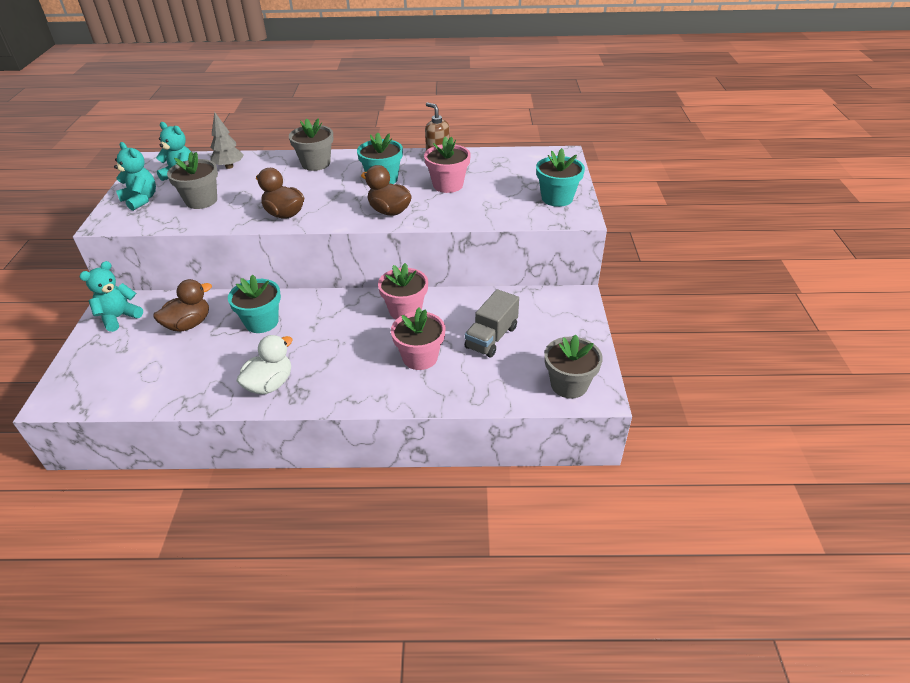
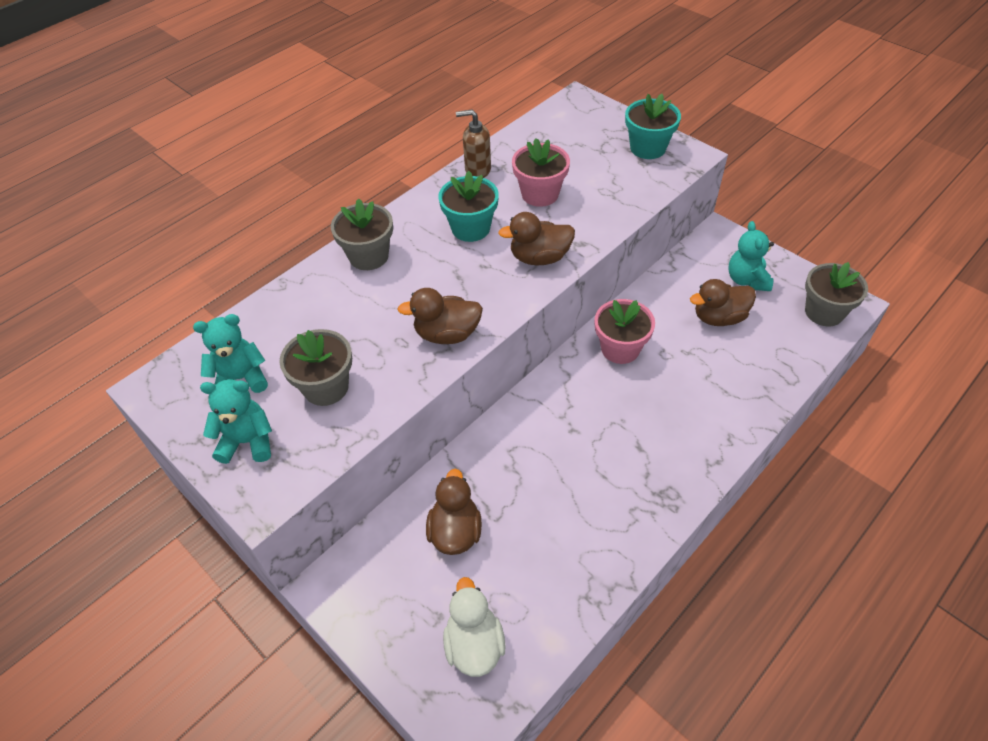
camera: 45 degrees left, 10 degrees up
(119, 317) = (366, 593): turquoise teddy bear -> turquoise teddy bear (747, 280)
(229, 166) = (275, 326): grey tree -> none
(261, 322) = (520, 466): turquoise flower pot -> none
(270, 384) = (632, 512): white duck -> white duck (474, 644)
(420, 357) = (700, 380): pink flower pot -> none
(491, 337) = (719, 317): grey truck -> brown duck

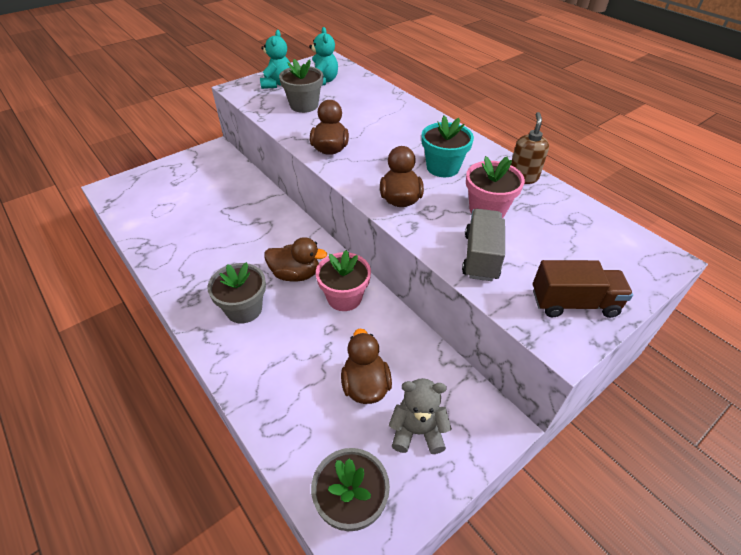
camera: 95 degrees right, 5 degrees down
(368, 256) = (417, 122): grey flower pot -> grey flower pot (244, 309)
(455, 531) = (222, 193): brown duck -> brown duck (295, 274)
(474, 644) = (150, 195): white duck -> none
(611, 197) = (481, 256): none -> grey truck
(648, 148) = (573, 303): turquoise flower pot -> brown truck
(747, 280) = (417, 431): turquoise teddy bear -> grey teddy bear

